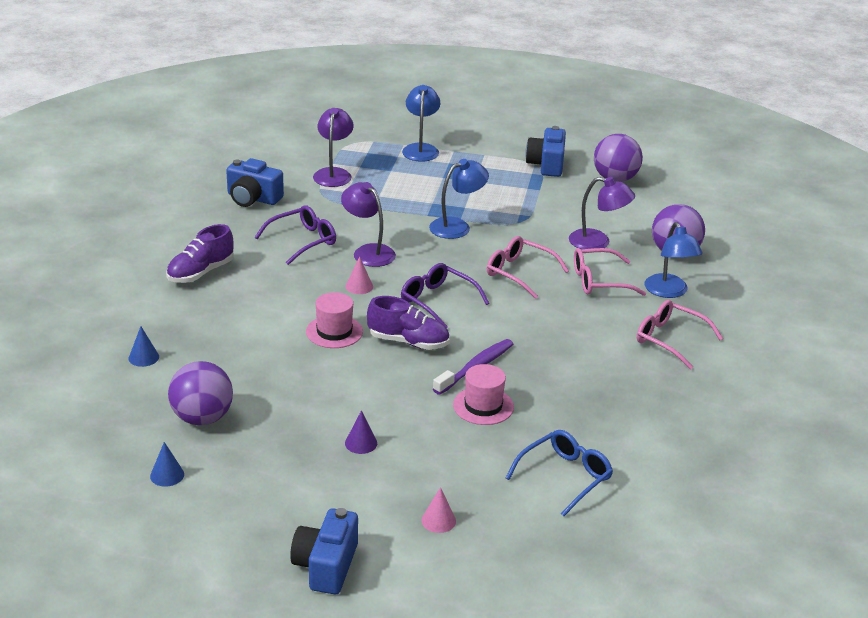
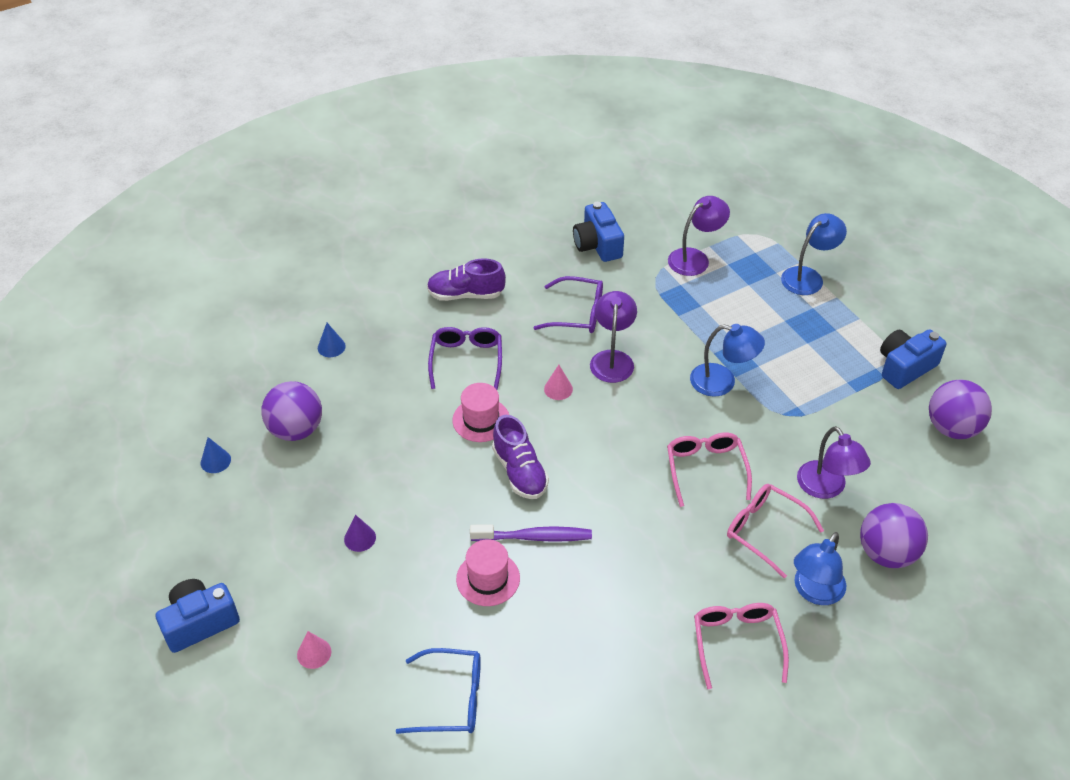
camera: 50 degrees right, 15 degrees up
(437, 301) = (597, 448): purple glasses -> purple glasses (466, 360)

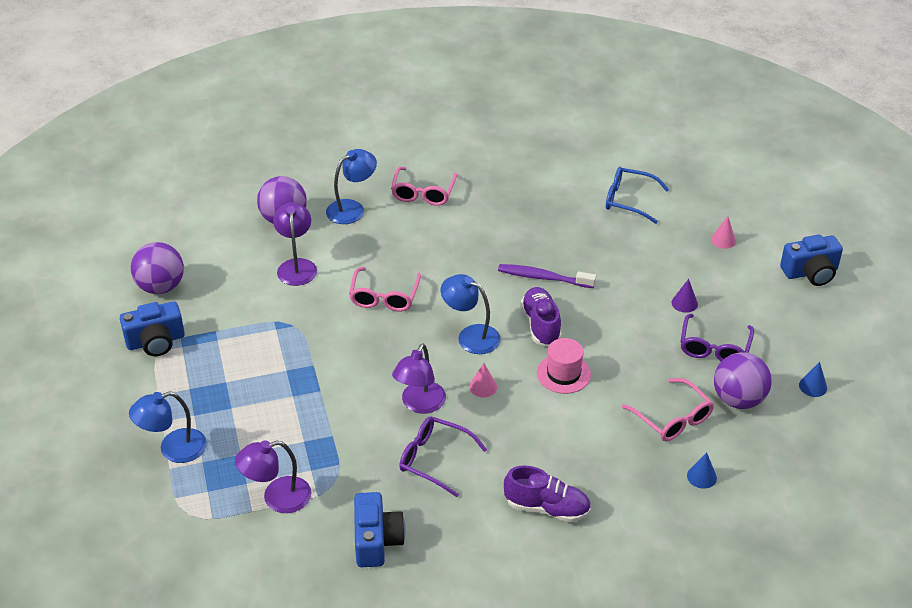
camera: 165 degrees left, 5 degrees down
(466, 360) = (563, 433): purple glasses -> purple glasses (714, 348)
(488, 578) = (587, 259): pink hat -> none
(722, 382) = (328, 362): blue lamp -> blue lamp (470, 336)
(765, 531) = (363, 249): pink glasses -> pink glasses (672, 418)

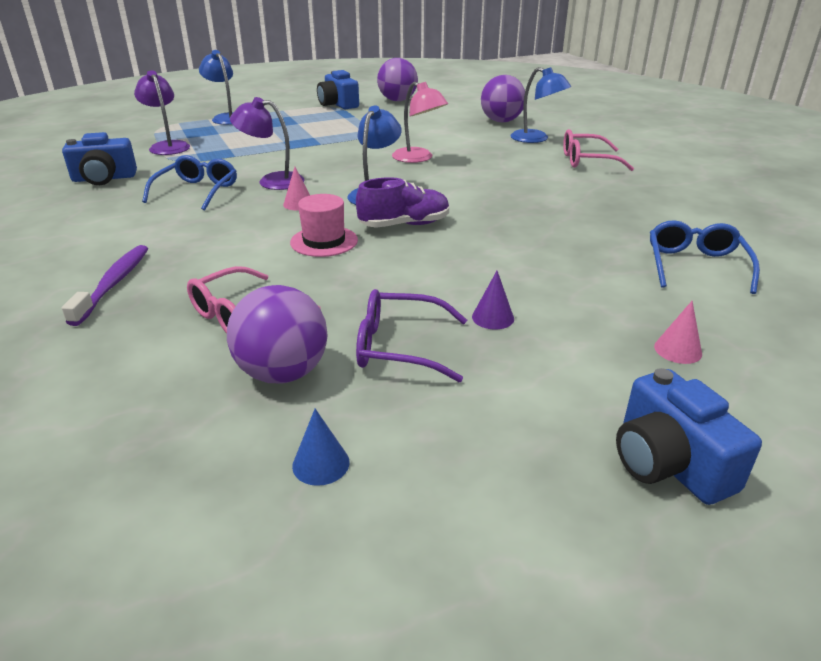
camera: 80 degrees right, 10 degrees down
(296, 266) = (443, 129): purple lamp -> none
(384, 297) = (418, 158): pink glasses -> pink lamp
(434, 459) = (197, 191): purple glasses -> blue glasses
(543, 277) = (489, 221): purple toothbrush -> purple toothbrush (114, 283)
(547, 508) = (110, 244): purple shoe -> none
(701, 476) = (124, 342): blue cone -> none

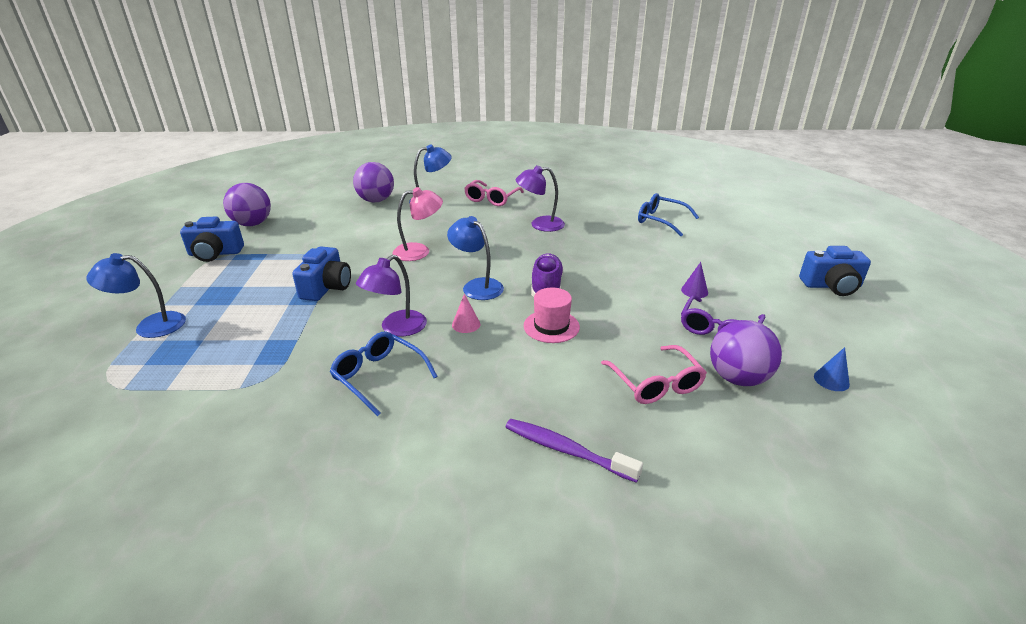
camera: 65 degrees left, 0 degrees up
(104, 178) = (261, 444): blue camera -> blue camera (326, 287)
(167, 146) = (200, 382): purple lamp -> purple lamp (540, 225)
(678, 350) = (743, 253): pink cone -> none

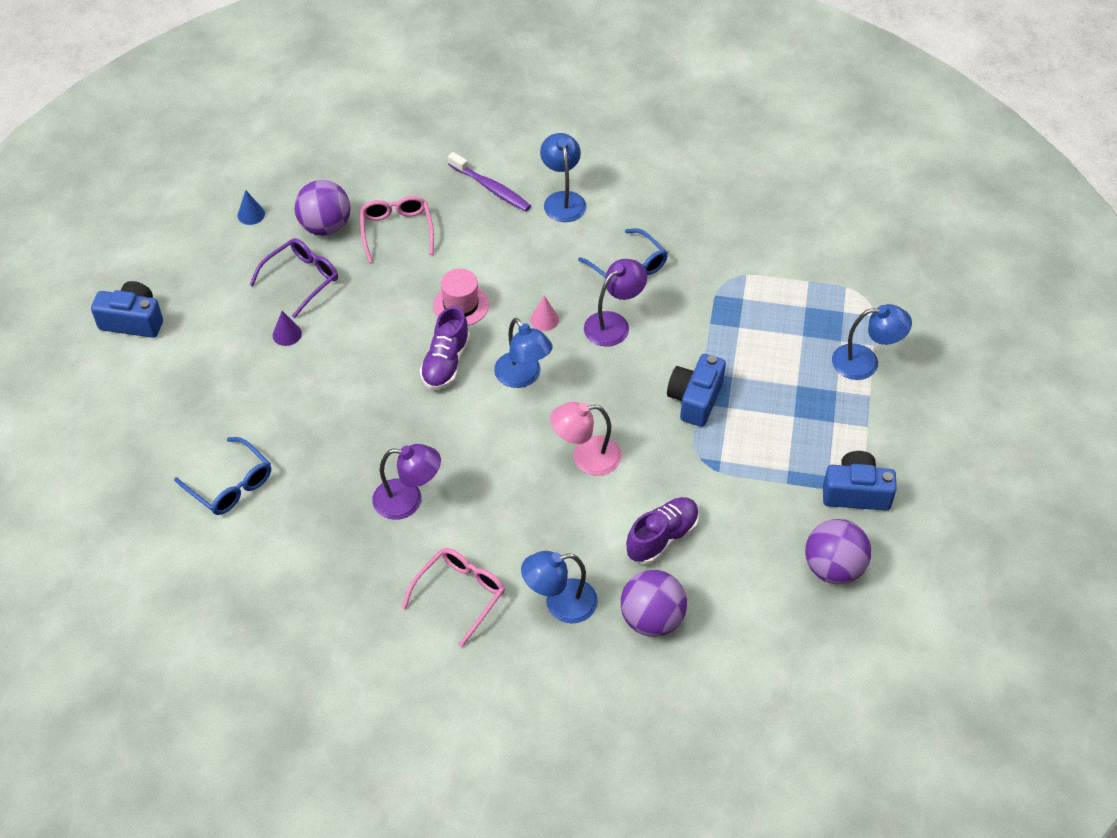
camera: 170 degrees left, 20 degrees up
(366, 225) = (662, 538): none -> purple shoe
(465, 447) = (563, 200): none -> blue lamp

